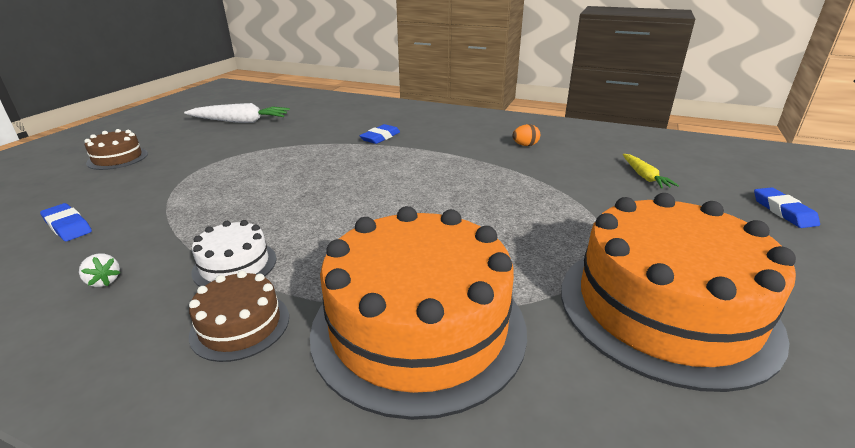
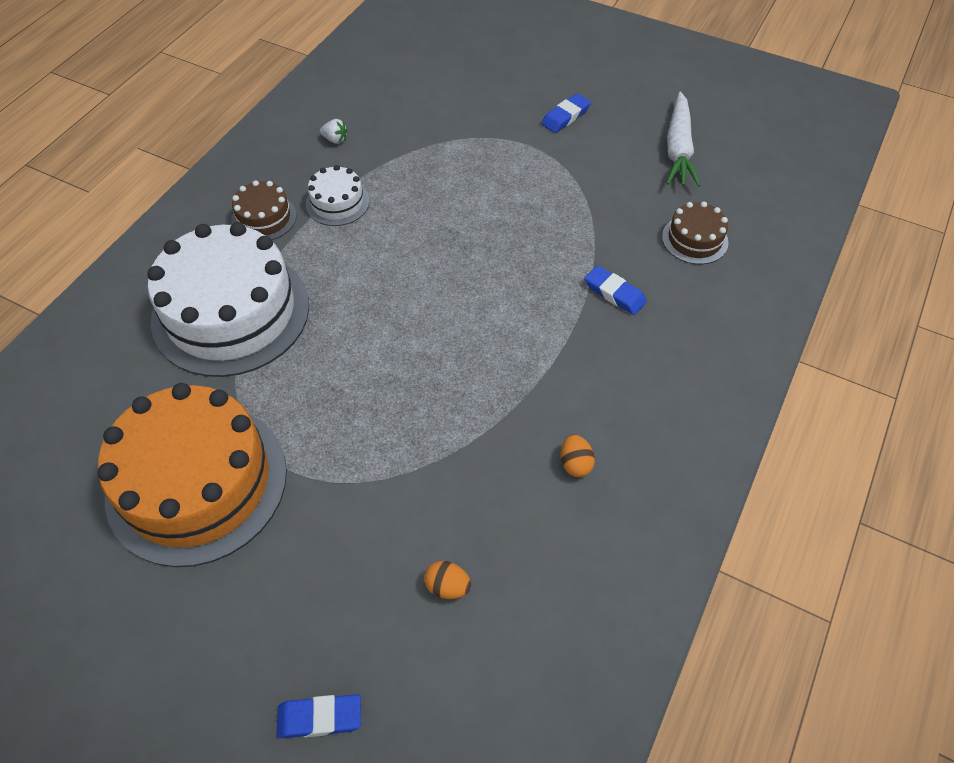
camera: 95 degrees right, 25 degrees up
(67, 226) = (420, 96): blue eraser -> blue eraser (565, 116)
(104, 281) = (335, 140): white strawberry -> white strawberry turned 120 degrees counterclockwise
(117, 158) = (560, 80): brown cake -> brown cake (694, 239)
(418, 326) = (231, 312): orange cake -> white cake
(644, 177) = (447, 586): yellow carrot -> orange egg

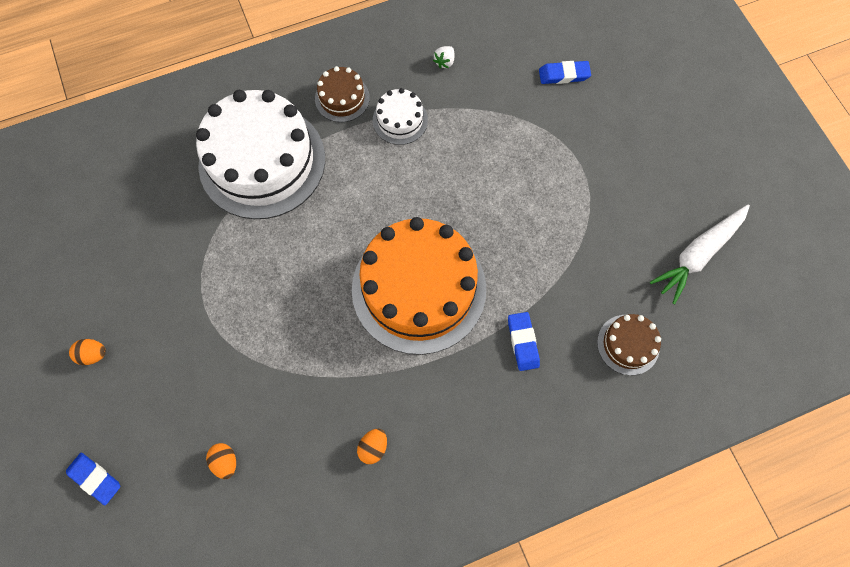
camera: 40 degrees right, 15 degrees up
(197, 482) = (149, 272): orange cake -> orange cake (419, 288)
(202, 602) = (93, 354): none -> orange egg
(335, 140) = (444, 62): white strawberry -> white strawberry turned 60 degrees clockwise
(565, 116) = (636, 160): blue eraser -> blue eraser (564, 75)

